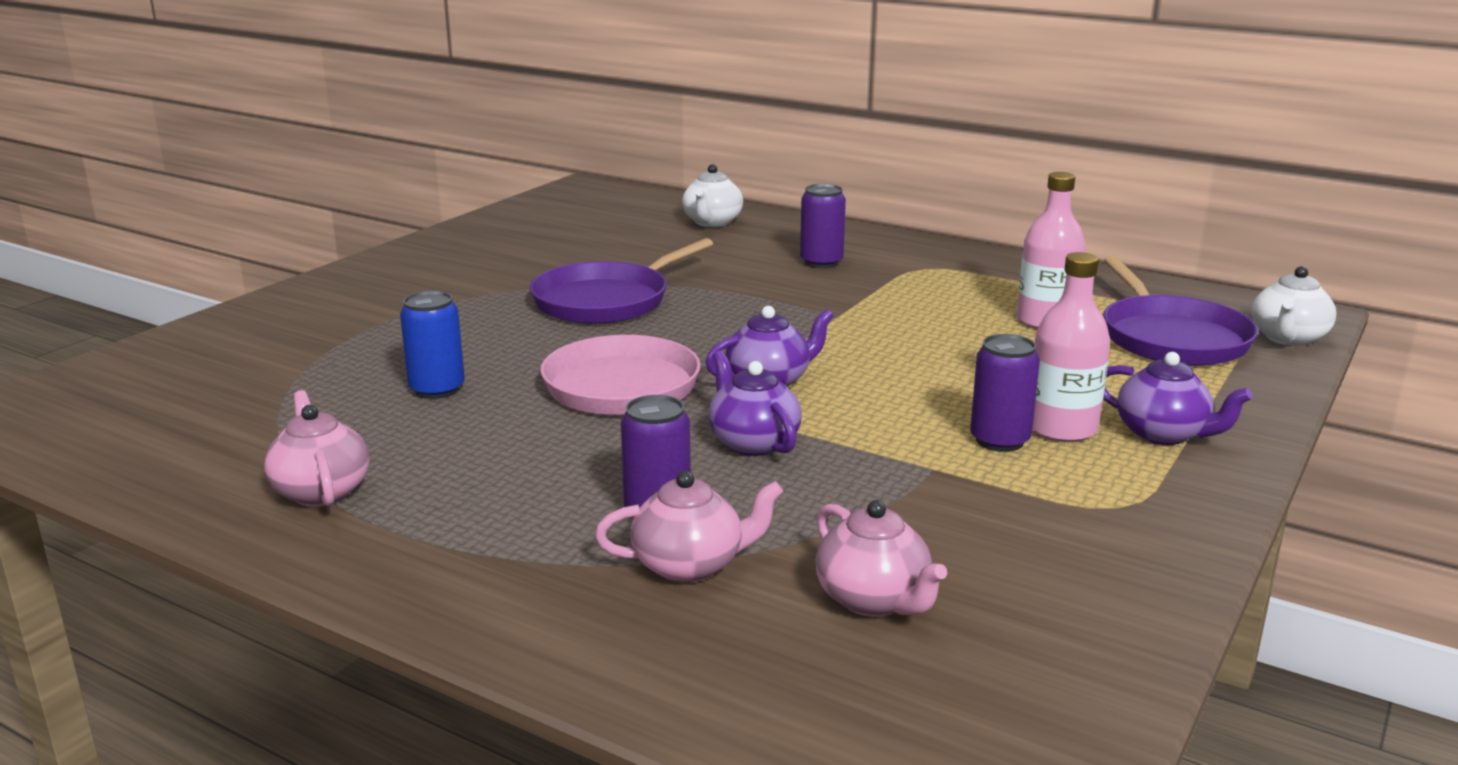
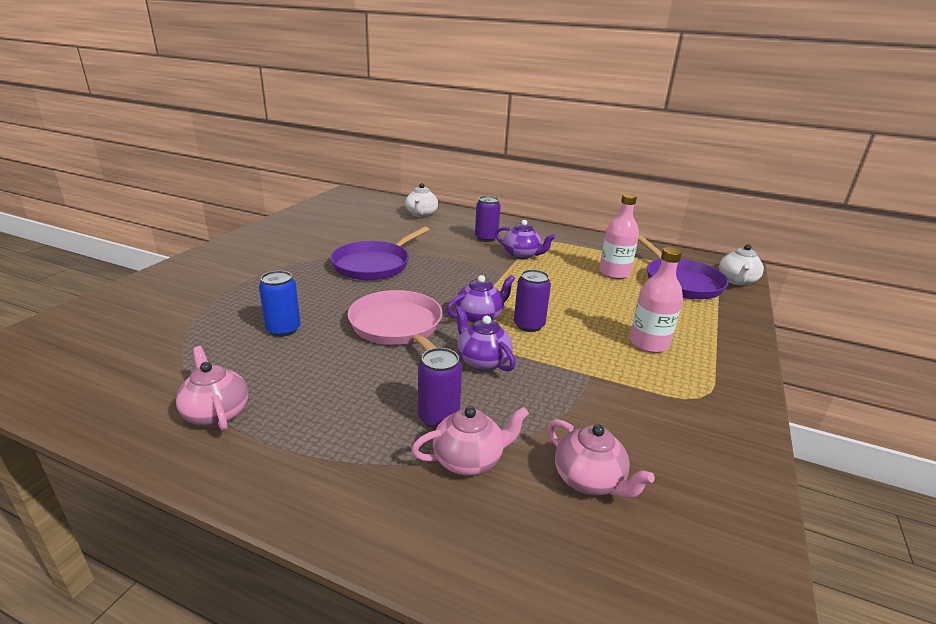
camera: 10 degrees left, 5 degrees up
(999, 440) = (619, 353): purple can -> purple can (529, 325)
(1163, 434) = (702, 345): purple teapot -> purple teapot (521, 255)

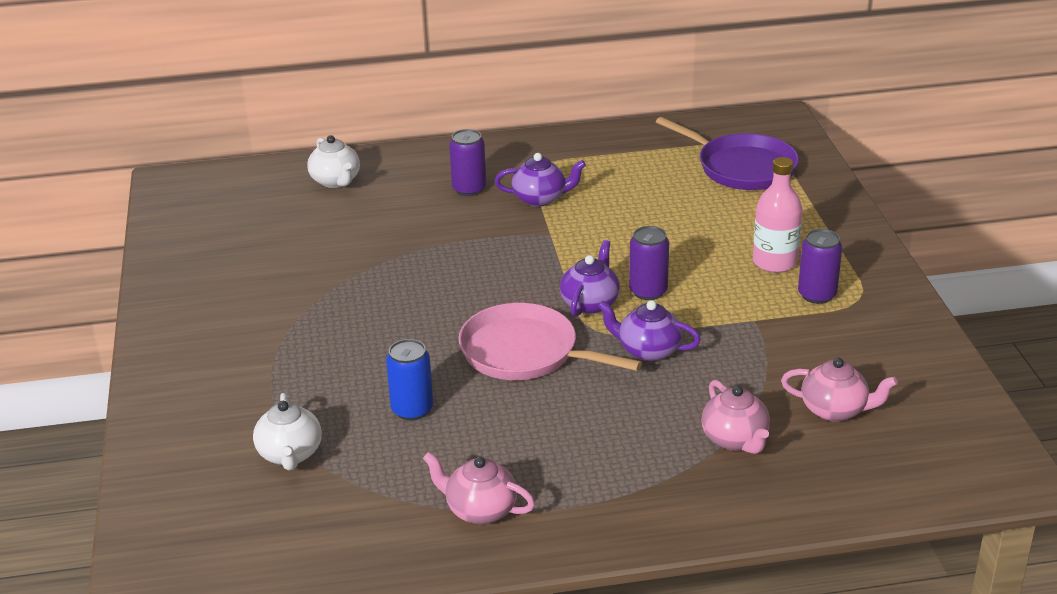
camera: 30 degrees left, 5 degrees up
(374, 265) = (389, 287): purple pan -> none
(438, 417) = (672, 419): purple can -> purple can (817, 295)
(469, 460) = (735, 439): pink teapot -> pink teapot turned 120 degrees clockwise
(614, 273) = (665, 183): pink bottle -> none
(737, 281) = (794, 142): white teapot -> white teapot (290, 454)

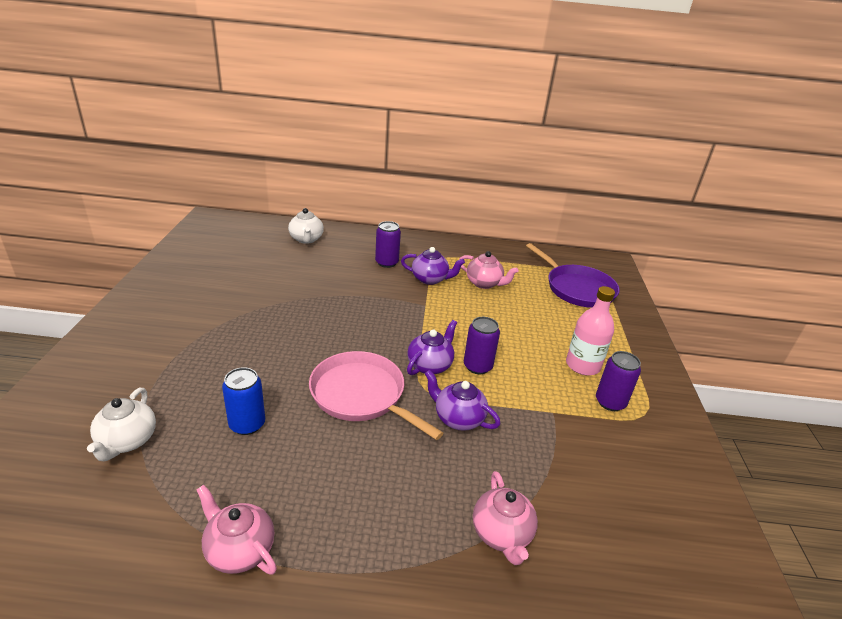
camera: 10 degrees right, 0 degrees up
(835, 410) = (602, 525): pink teapot -> pink teapot (484, 283)

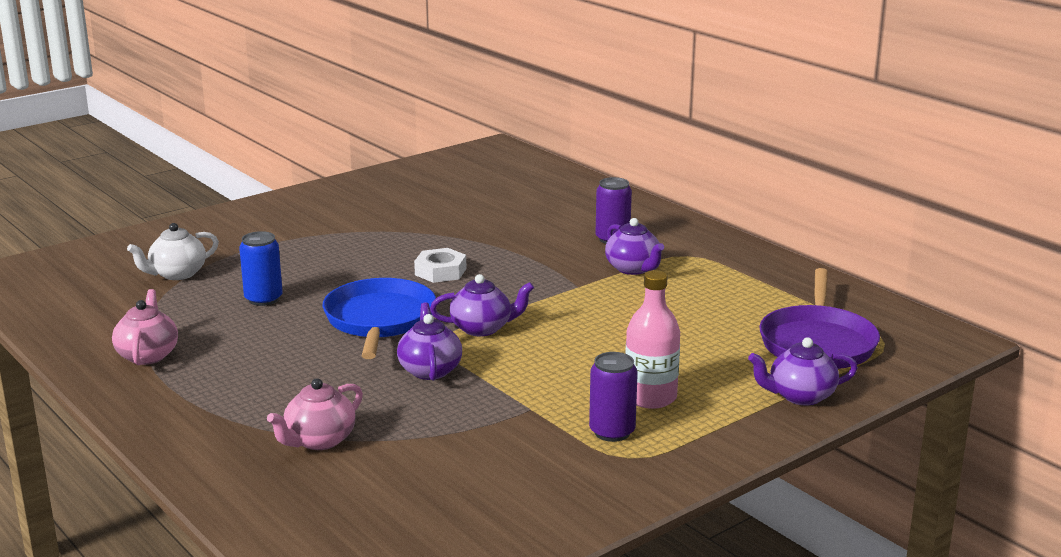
camera: 50 degrees right, 10 degrees down
(306, 239) = (563, 192): white teapot -> none
(333, 332) = (440, 271): none -> white nut
(361, 395) = (379, 320): pink pan -> blue pan
(477, 366) = (528, 348): purple can -> none
(484, 283) = (694, 294): pink teapot -> none
(626, 326) = (800, 396): none -> purple teapot

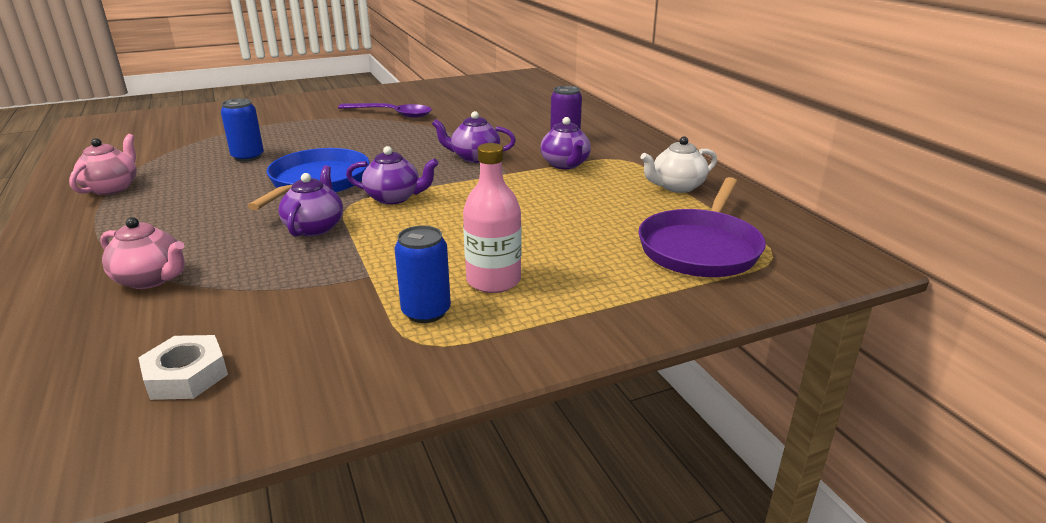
camera: 15 degrees right, 5 degrees up
(177, 274) = (209, 134): white teapot -> white teapot (676, 187)
(319, 440) = (151, 279): pink teapot -> pink teapot turned 120 degrees counterclockwise
(380, 223) = (392, 114): none -> purple spoon
(440, 271) = (403, 151): white nut -> white nut (186, 375)
(612, 432) = (426, 312): purple can -> blue can
(800, 396) = (651, 301): purple teapot -> purple teapot (474, 157)

